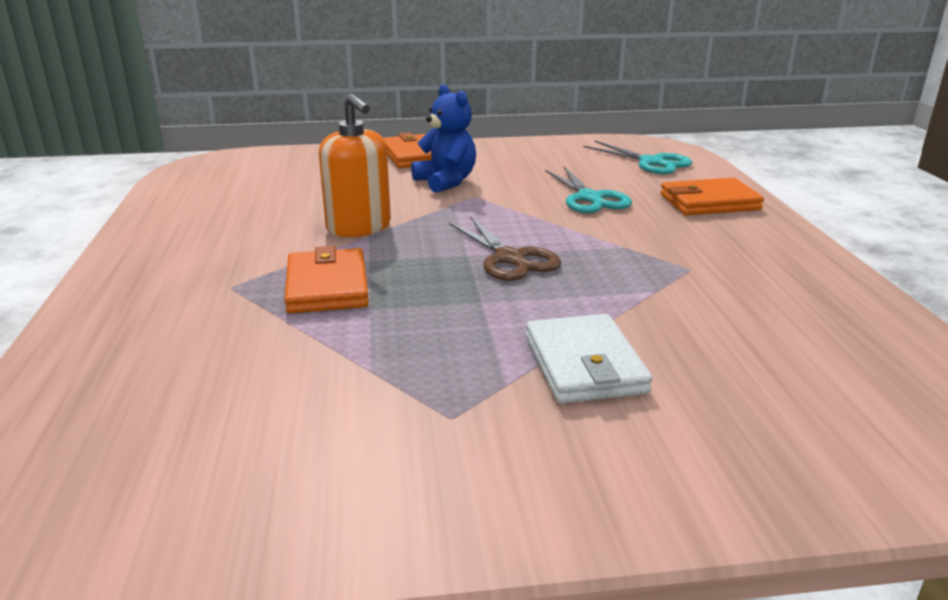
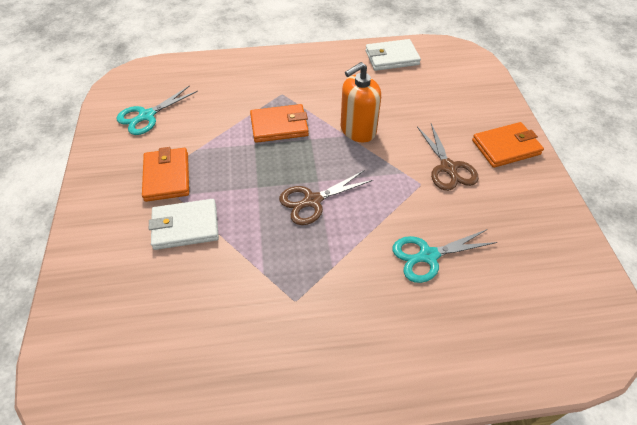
camera: 90 degrees right, 25 degrees up
(187, 201) = (392, 58): none -> white wallet
(446, 182) = (448, 168): blue teddy bear -> brown scissors
(651, 162) = (540, 320): turquoise scissors -> turquoise scissors (147, 116)
(709, 202) = (432, 348): orange wallet -> orange wallet (167, 177)

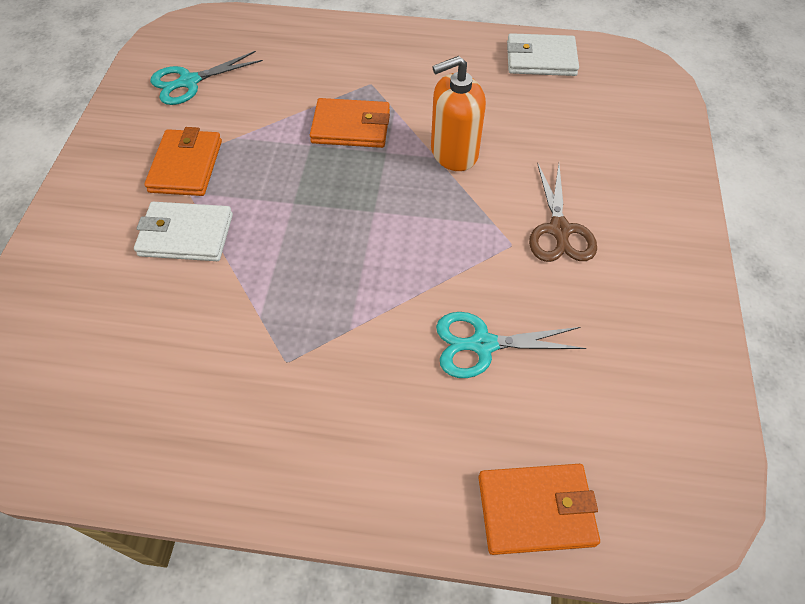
camera: 15 degrees right, 5 degrees up
(312, 201) = (357, 236): brown scissors -> none
(505, 147) = (655, 218): orange wallet -> orange wallet (535, 509)

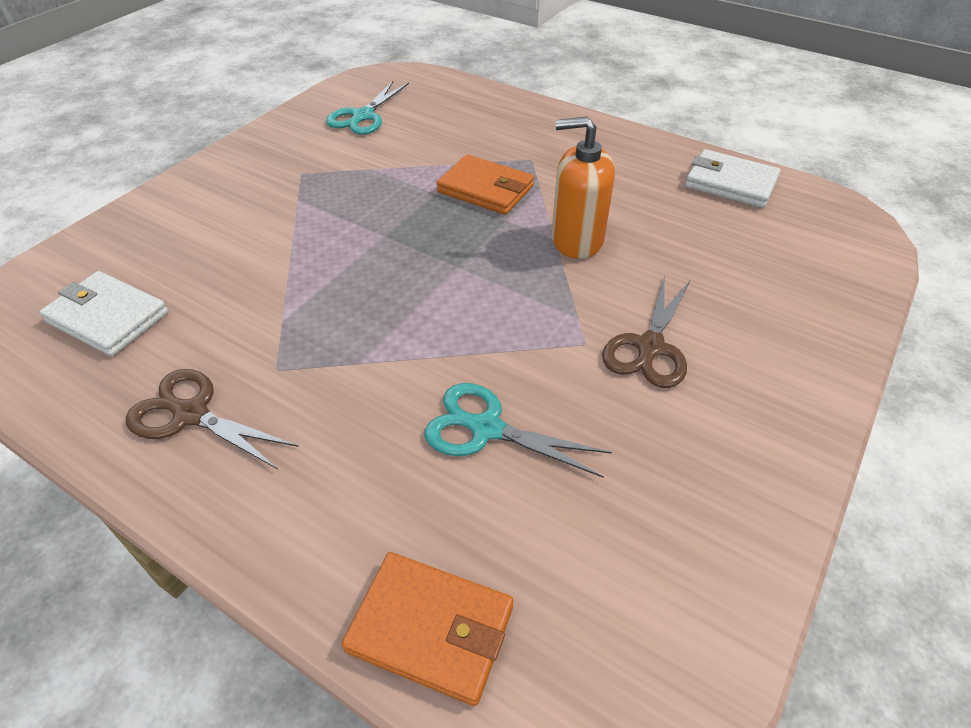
camera: 25 degrees right, 10 degrees down
(186, 166) = (311, 178): orange wallet -> none
(186, 235) = (269, 232): white wallet -> white wallet (108, 317)
(189, 82) = (363, 116): turquoise scissors -> turquoise scissors turned 60 degrees counterclockwise
(243, 431) = (191, 414): none -> brown scissors

